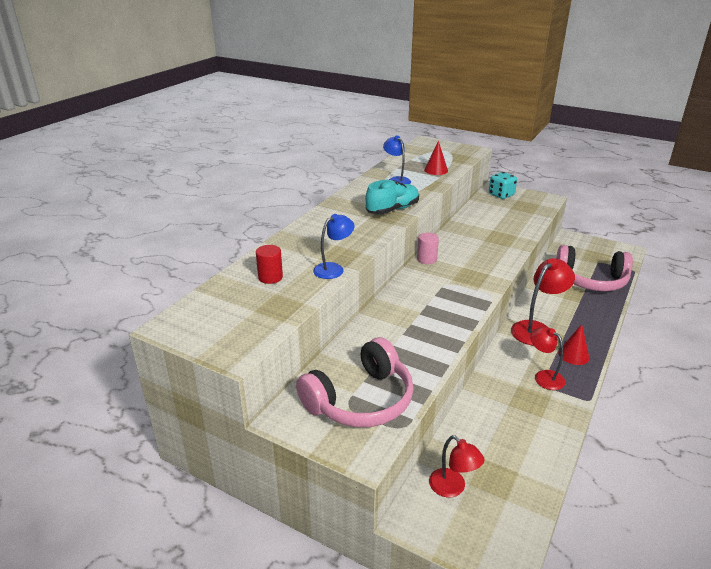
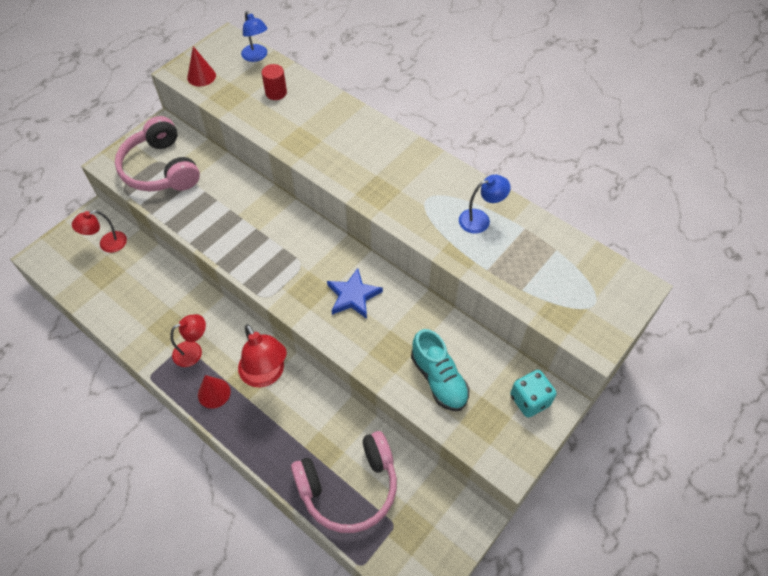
camera: 100 degrees right, 25 degrees up
(333, 268) = (276, 134): blue lamp -> blue lamp (257, 57)
(392, 210) = (391, 199): turquoise shoe -> turquoise shoe (439, 379)
(426, 259) = (356, 258): pink cylinder -> none
(436, 170) = (511, 271): red cone -> red cone (201, 76)
(464, 257) = (353, 296): none -> blue star
(591, 280) = (349, 487): pink headphones -> pink headphones turned 135 degrees counterclockwise

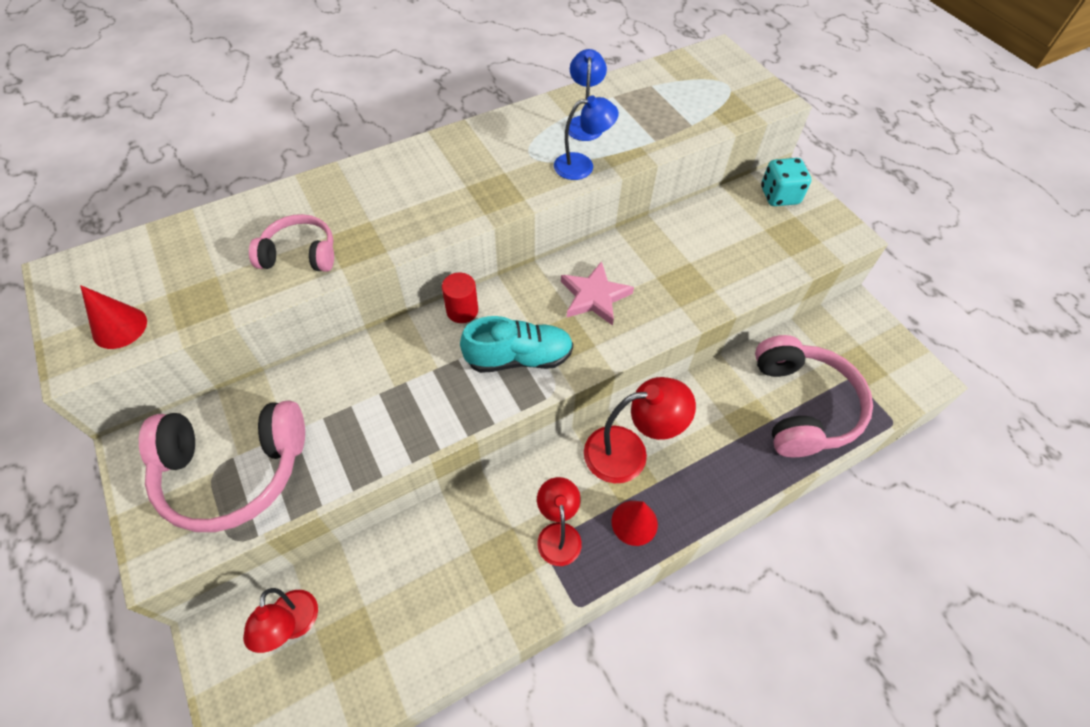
camera: 70 degrees left, 0 degrees up
(257, 57) = (141, 247): blue lamp -> blue lamp (582, 166)
(276, 93) = (238, 244): red cylinder -> red cylinder (462, 311)
(280, 121) = (300, 254): none -> pink headphones
(353, 296) = (594, 296): blue star -> pink star
(439, 379) = (734, 256): turquoise shoe -> turquoise shoe (519, 358)

